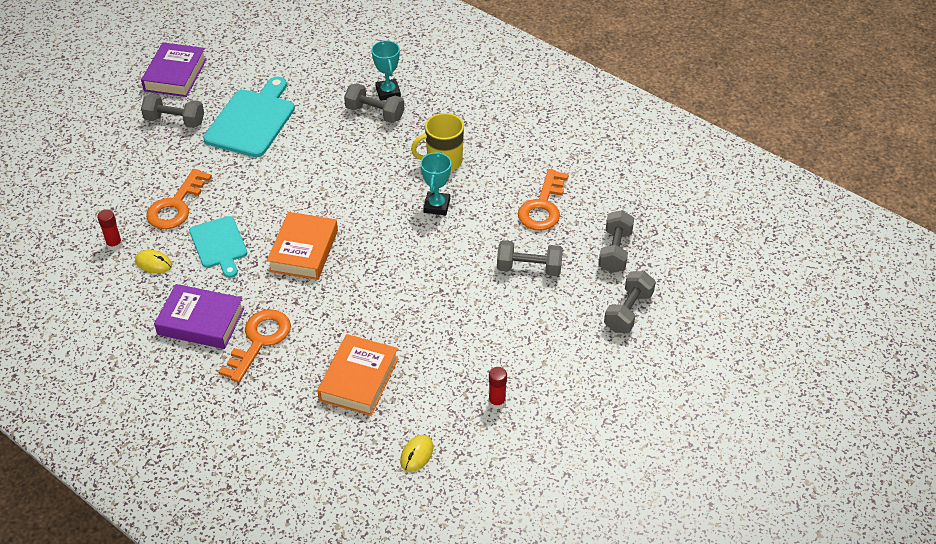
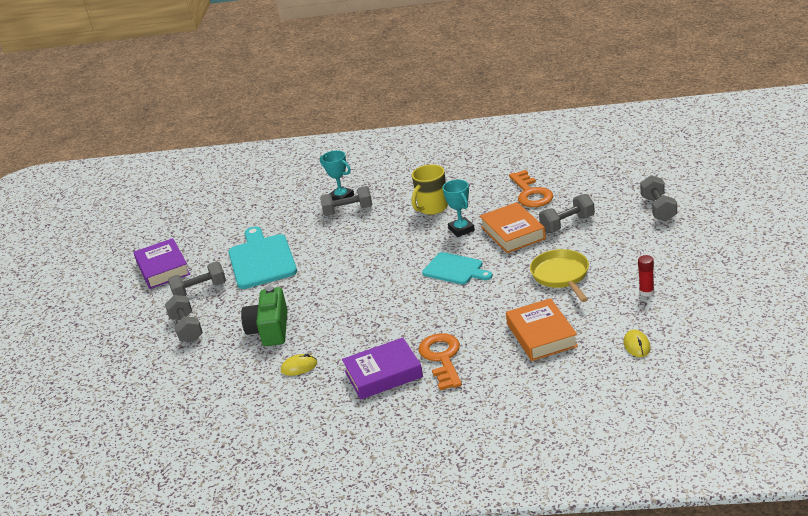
camera: 30 degrees left, 15 degrees down
(114, 244) = (251, 375): red glue stick -> none
(176, 205) = (270, 330): orange key -> green camera
(219, 245) = (335, 330): turquoise cutting board -> turquoise cutting board (455, 269)
(303, 251) = (403, 299): orange book -> orange book (513, 233)
(452, 326) = (561, 276): none -> yellow pan
(615, 251) = (607, 188): grey dumbbell -> grey dumbbell (186, 329)

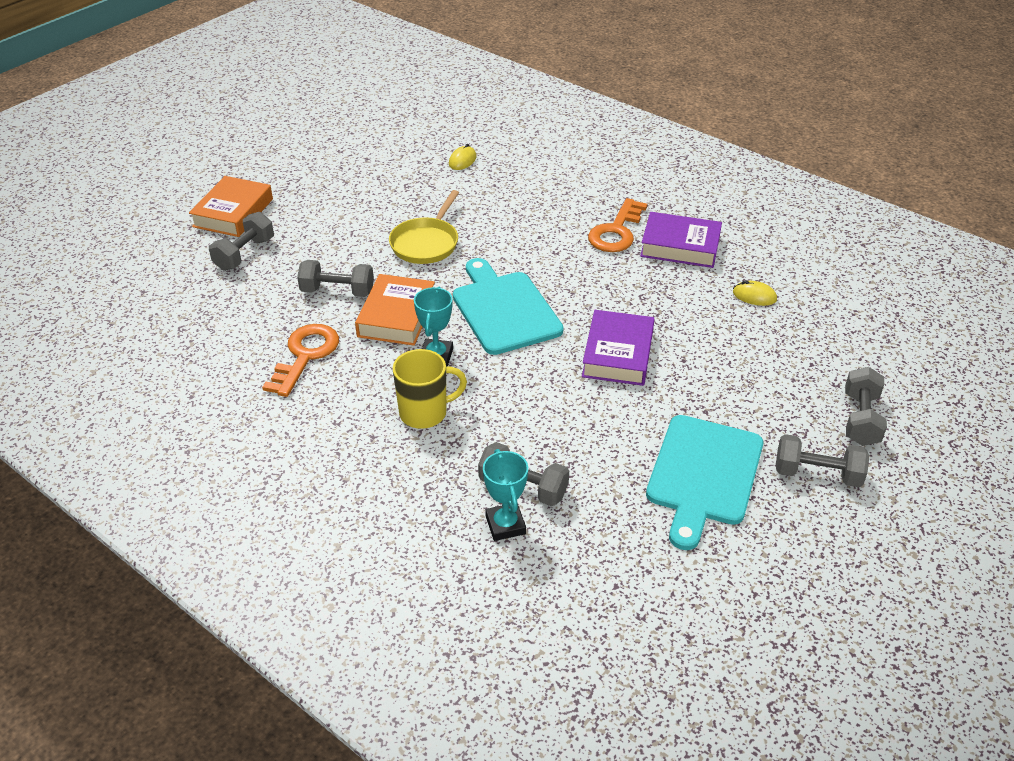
camera: 150 degrees left, 10 degrees up
(163, 268) = (858, 559): purple book -> purple book (617, 354)
(270, 330) = (758, 357): green camera -> none
(455, 269) = (504, 309): turquoise cutting board -> turquoise cutting board, size x1.56
(541, 335) = (515, 205): orange book -> orange book (233, 213)
(646, 292) = (390, 190): red glue stick -> none

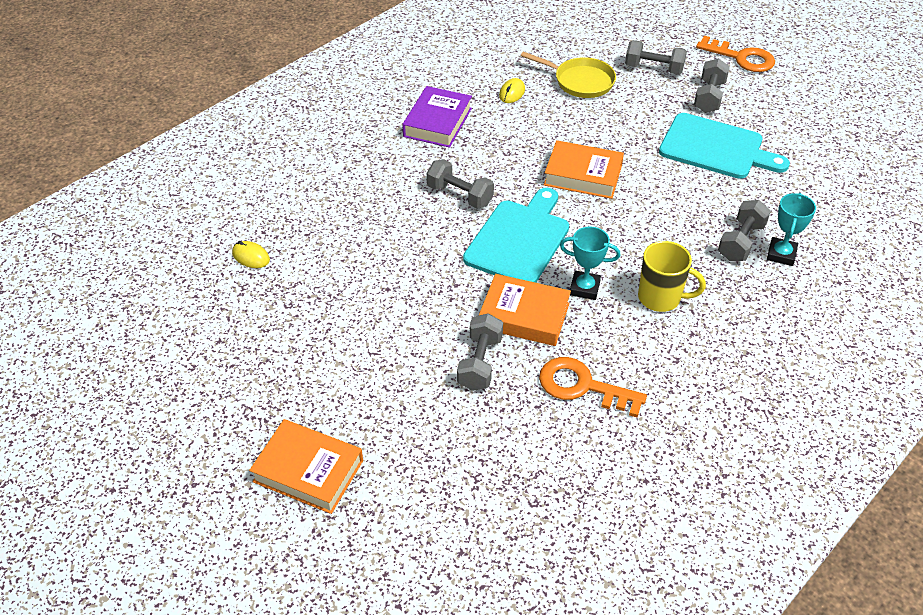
camera: 85 degrees left, 5 degrees up
(244, 254) = (399, 452): grey dumbbell -> grey dumbbell (460, 195)
(425, 413) = (660, 298): yellow mug -> yellow mug turned 120 degrees clockwise
(426, 243) = (404, 291): yellow pan -> yellow pan (580, 81)
(504, 309) = (519, 239): turquoise cutting board -> turquoise cutting board turned 135 degrees clockwise
(505, 525) = (781, 254): turquoise trophy -> turquoise trophy turned 60 degrees counterclockwise
(616, 231) = (408, 157): orange key -> orange key (741, 58)
(617, 354) = (583, 175): purple book -> orange book

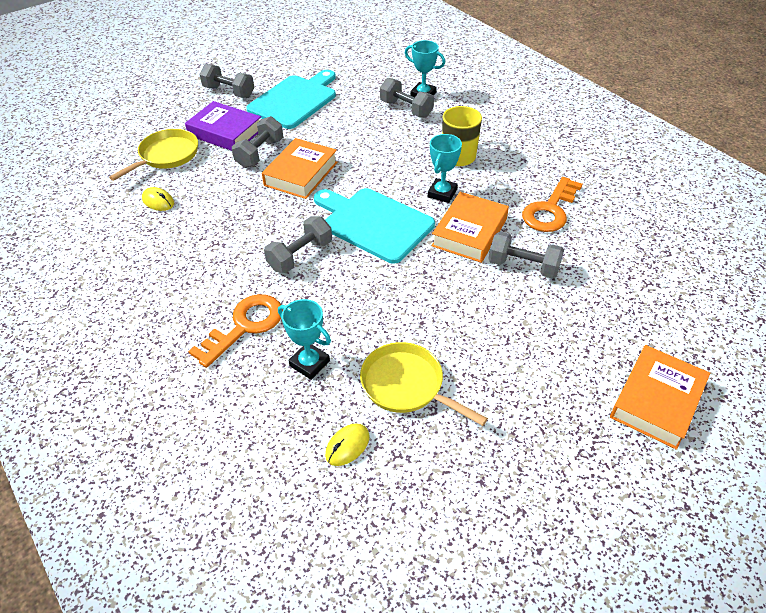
camera: 80 degrees left, 0 degrees up
(313, 285) = (407, 385): none -> yellow pan
(331, 222) = (309, 363): none -> turquoise trophy
(437, 122) = (177, 260): purple book -> purple book (225, 132)
(653, 69) = (174, 112): grey dumbbell -> grey dumbbell (260, 153)
(741, 58) = (187, 68): orange key -> orange key (245, 326)

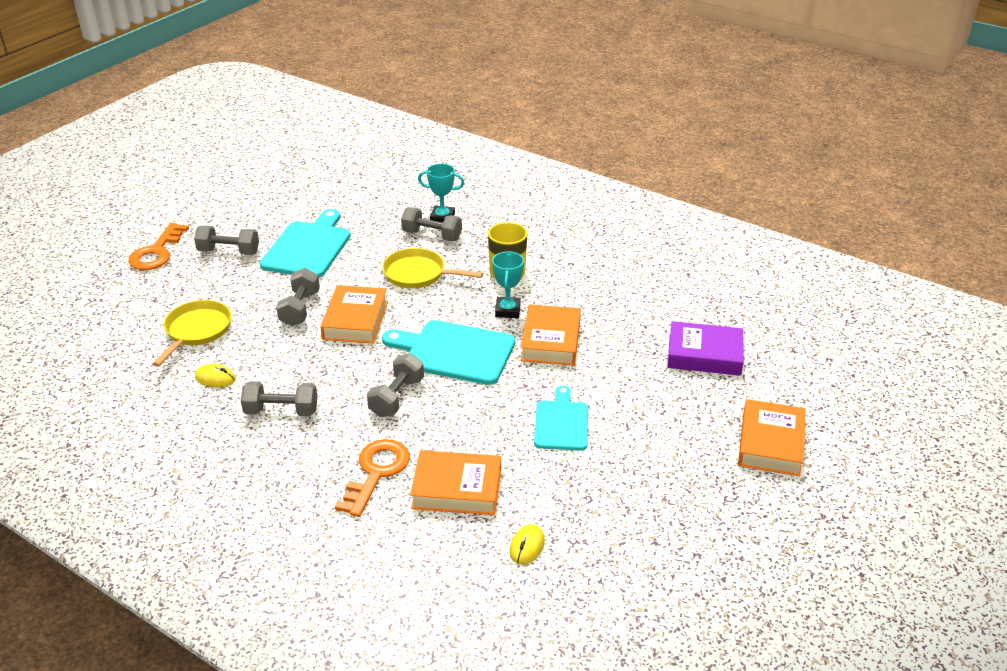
camera: 20 degrees left, 10 degrees down
(225, 132) = (249, 294): purple book -> purple book (704, 354)
(309, 363) = (457, 489): turquoise trophy -> orange book
(407, 385) = (555, 485): yellow pan -> yellow pan (418, 274)
(442, 320) = (561, 423): none -> turquoise cutting board
(523, 266) = (613, 360): grey dumbbell -> grey dumbbell (281, 411)
(550, 210) = (616, 305): orange key -> orange key (157, 252)

